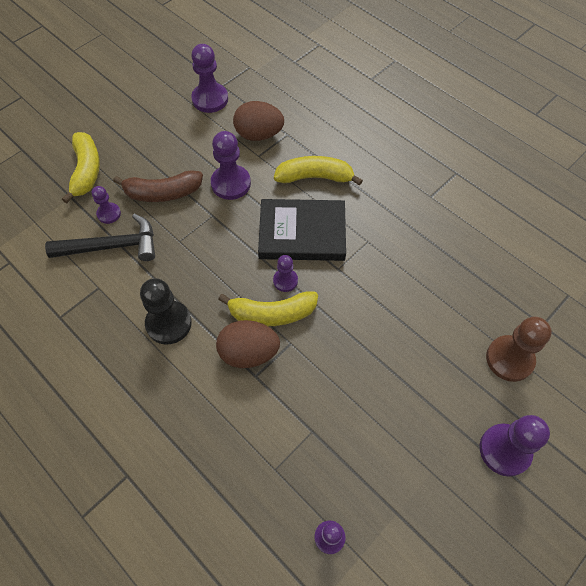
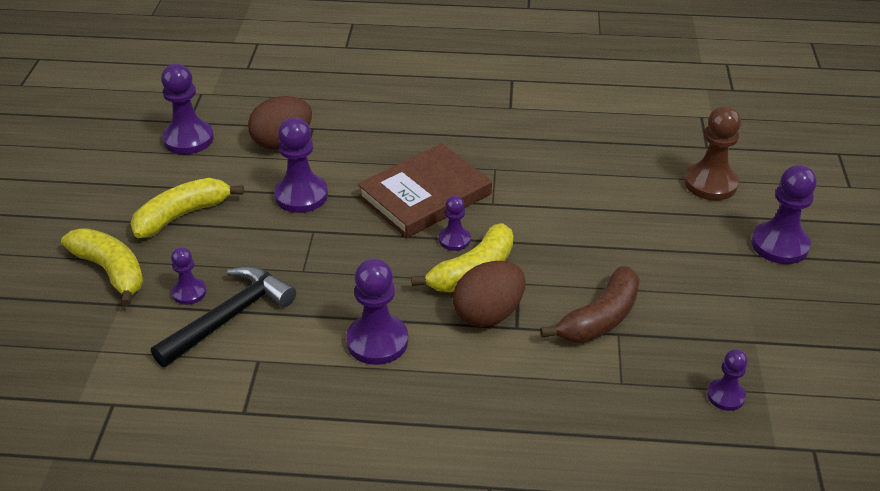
camera: 40 degrees left, 20 degrees down
(162, 193) = (232, 242): brown banana -> brown banana (599, 319)
(169, 323) = (377, 341): black pawn -> purple pawn
(302, 233) = (425, 195): black book -> brown book
(315, 177) = (384, 147): yellow banana -> yellow banana (182, 215)

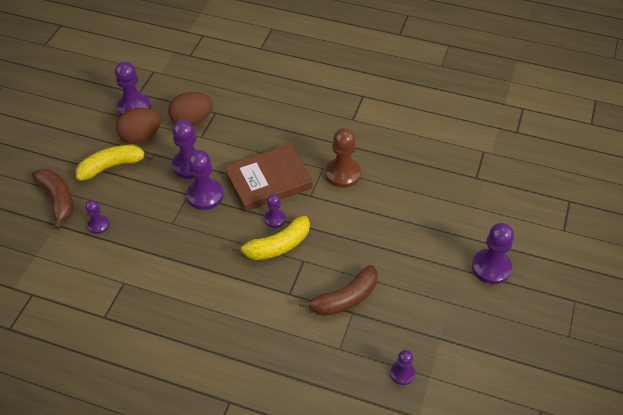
camera: 15 degrees right, 10 degrees up
(111, 271) = (58, 200): yellow banana -> brown banana
(230, 317) = (117, 248): black hammer -> none
(377, 341) = (199, 285): purple pawn -> purple pawn (205, 195)
(488, 314) = (275, 280): brown egg -> brown egg (141, 137)
(710, 183) = (465, 208): brown pawn -> brown pawn (343, 174)

